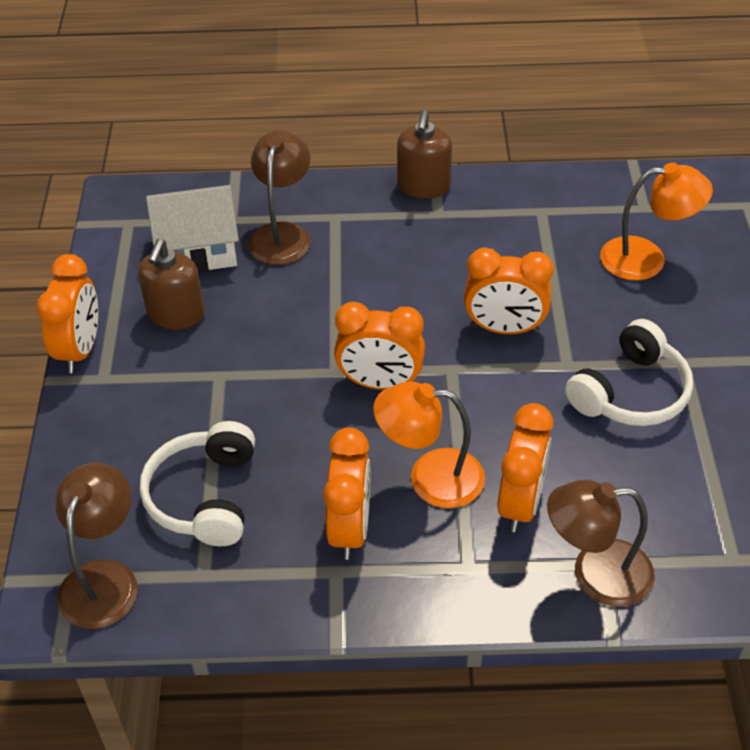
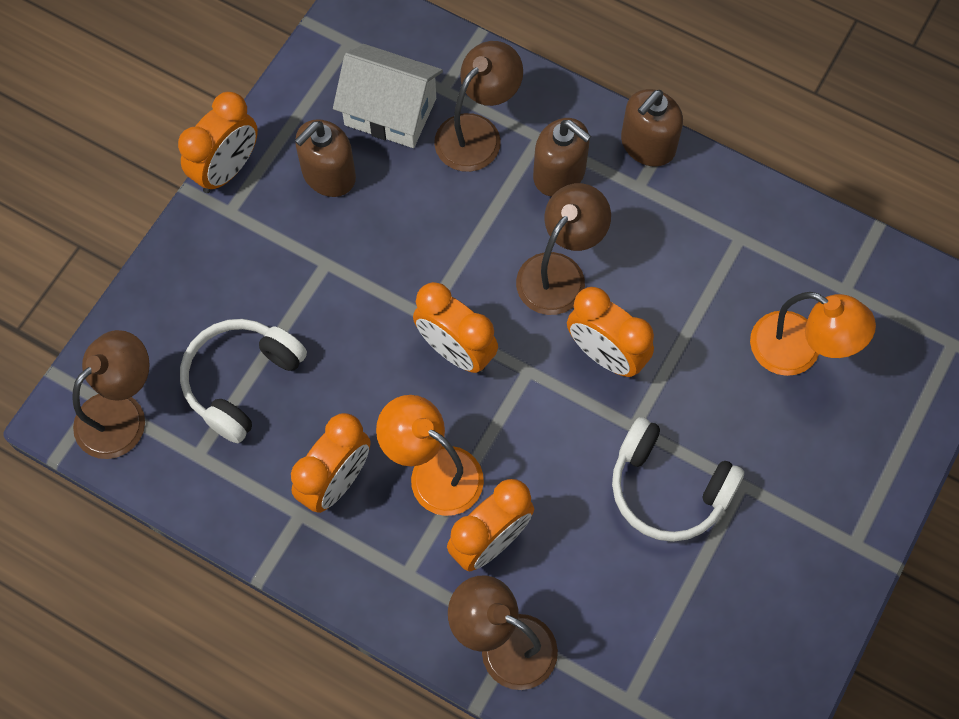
camera: 30 degrees right, 20 degrees up
(370, 232) = (559, 174): none -> brown soap dispenser
(422, 292) = (559, 272): none -> brown lamp
(630, 392) = (668, 488): white headphones -> white headphones turned 45 degrees clockwise

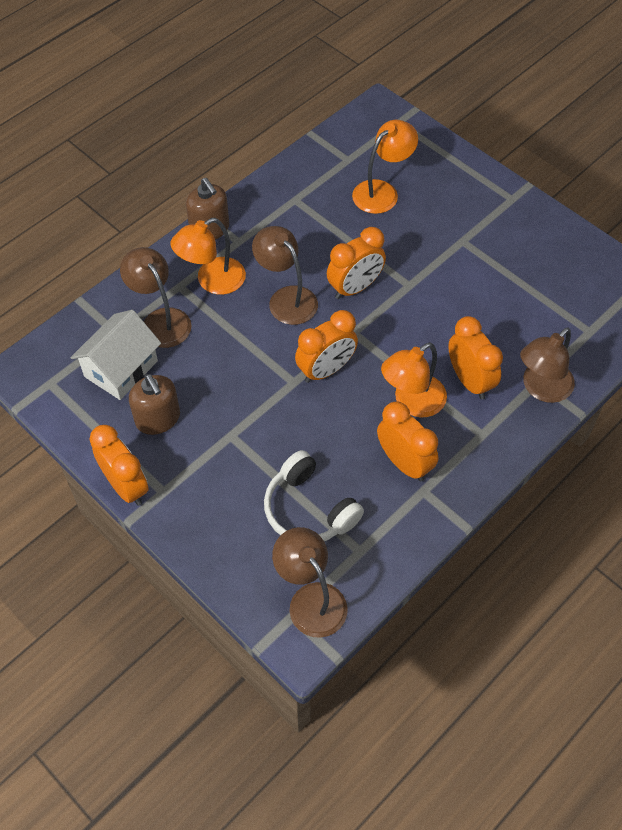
camera: 75 degrees left, 10 degrees down
(559, 174) = (212, 281): brown soap dispenser -> orange lamp
(668, 488) = (456, 277): white headphones -> none

